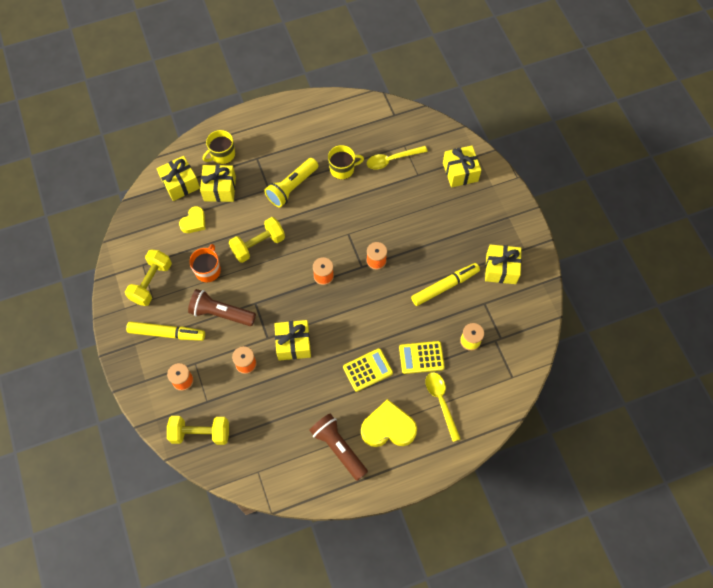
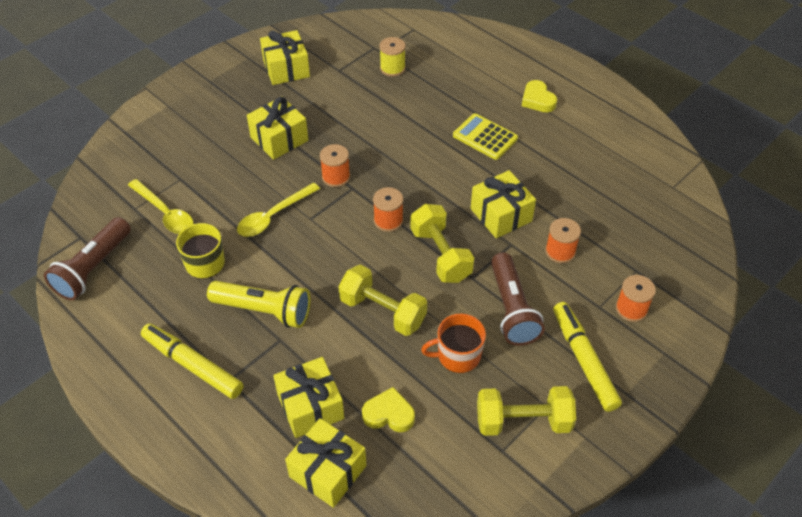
camera: 115 degrees left, 15 degrees down
(200, 433) = (678, 259): yellow dumbbell -> yellow dumbbell (440, 255)
(222, 154) = (241, 434): yellow mug -> none
(338, 448) = (591, 130): brown flashlight -> brown flashlight (93, 268)
(388, 428) = (537, 100): yellow heart -> yellow heart, size x0.60
(421, 357) = (438, 99): yellow calculator -> none
(441, 402) = (478, 70): yellow spoon -> yellow spoon (273, 216)
(444, 286) = (336, 106): yellow marker -> yellow marker (193, 366)
(460, 172) = (158, 140): yellow gift -> yellow gift (279, 139)

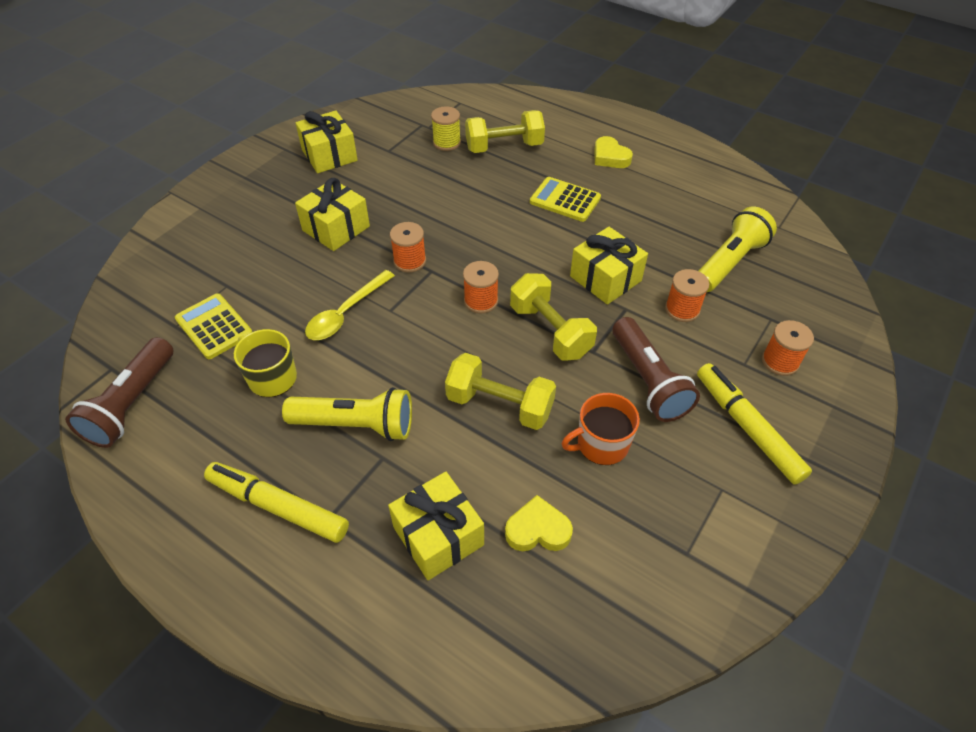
camera: 10 degrees left, 0 degrees up
(165, 213) = (214, 326): yellow spoon -> yellow calculator
(328, 471) = (479, 618): yellow gift -> none
(523, 421) = (700, 512): yellow dumbbell -> yellow dumbbell (504, 147)
(615, 214) = (729, 262): none -> yellow flashlight

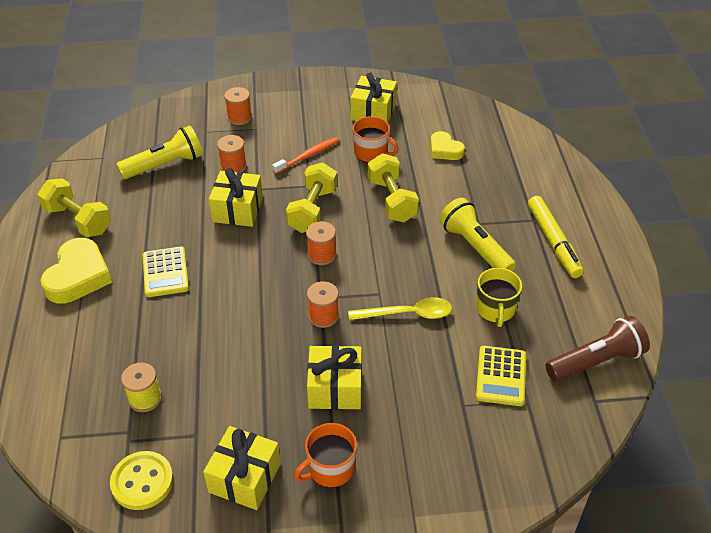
camera: 130 degrees left, 5 degrees down
(282, 191) = (330, 468): none -> orange mug
(384, 118) = (142, 482): none -> yellow button
(438, 536) = (490, 178): yellow gift -> yellow gift (373, 112)
(504, 147) = (118, 352): yellow dumbbell -> yellow dumbbell (78, 220)
(610, 157) = (78, 276): yellow heart -> yellow heart, size x1.67
(648, 380) = (308, 156): brown flashlight -> orange toothbrush
(729, 262) = (165, 165): yellow flashlight -> yellow flashlight turned 150 degrees clockwise
(747, 428) = (302, 112): yellow marker -> none

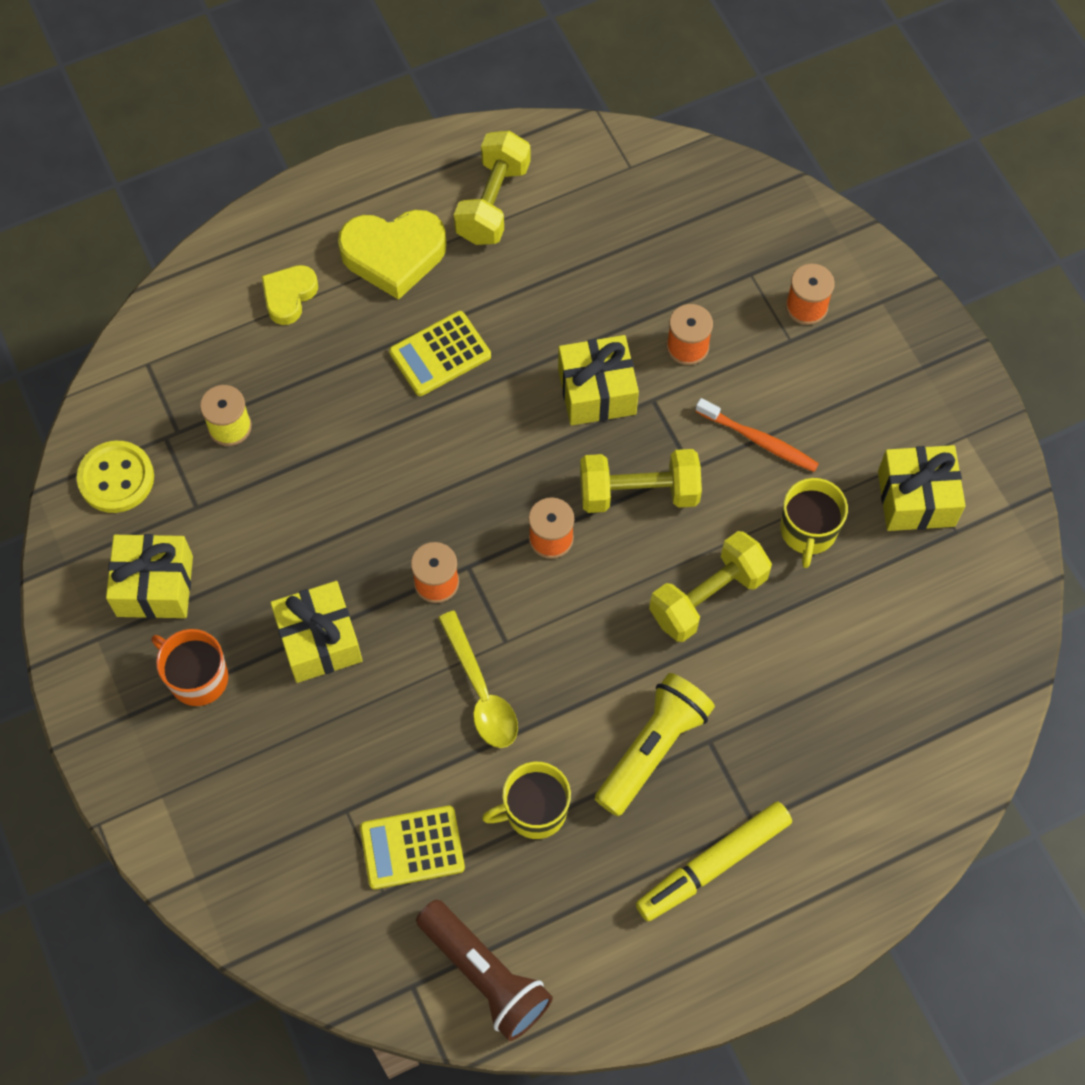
camera: 70 degrees right, 20 degrees up
(165, 165) = (650, 255): yellow flashlight -> none
(371, 153) = (808, 531): orange mug -> yellow mug
(445, 150) = (867, 640): yellow heart -> yellow heart (289, 296)

